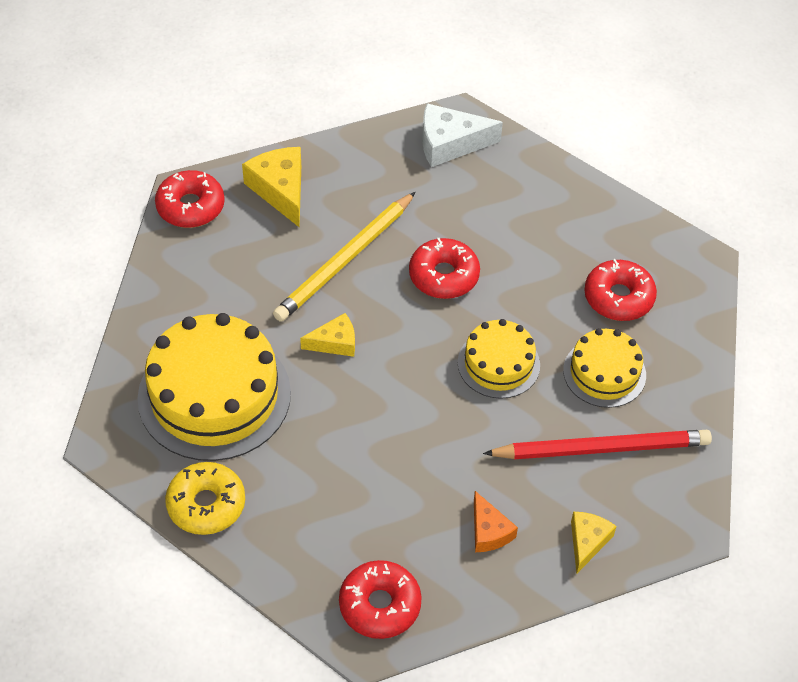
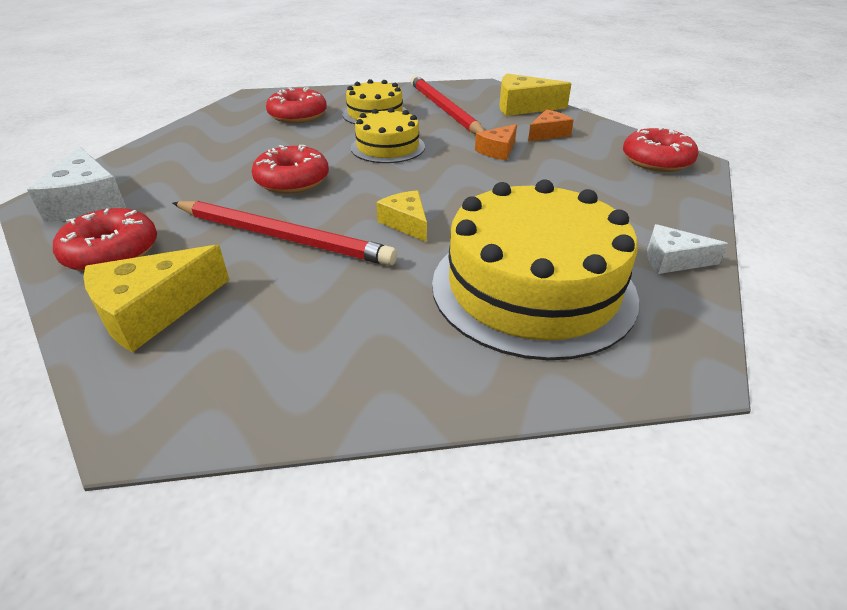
camera: 105 degrees left, 15 degrees down
(190, 206) = (185, 404): red donut -> red donut (112, 252)
(206, 504) = (672, 260): yellow donut -> white cheese
(345, 260) = (283, 237): yellow pencil -> red pencil
(457, 461) = (498, 150): none -> orange cheese
(587, 542) = (523, 107): yellow cheese -> yellow cheese, size x1.61

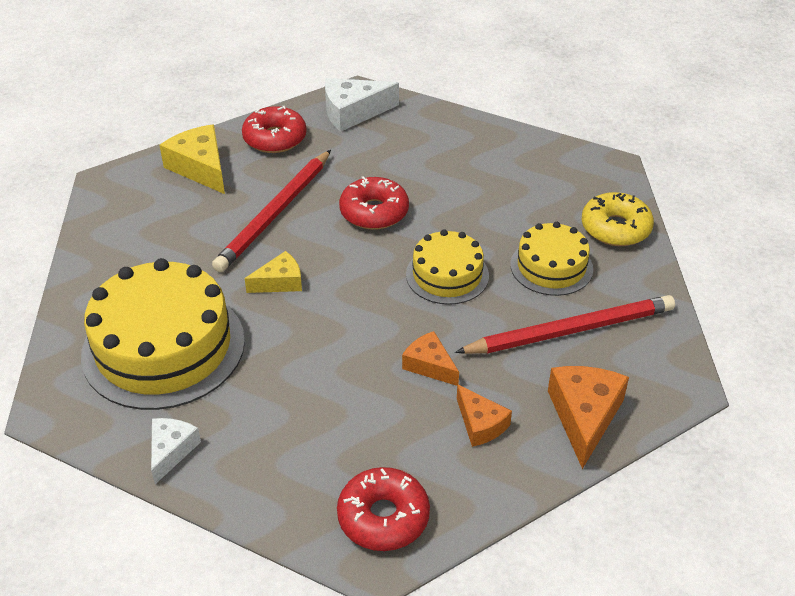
camera: 95 degrees right, 5 degrees up
(298, 115) = (544, 205): red donut -> none
(331, 96) = (615, 228): none -> yellow donut
(523, 107) = (584, 416): yellow cheese -> orange cheese

